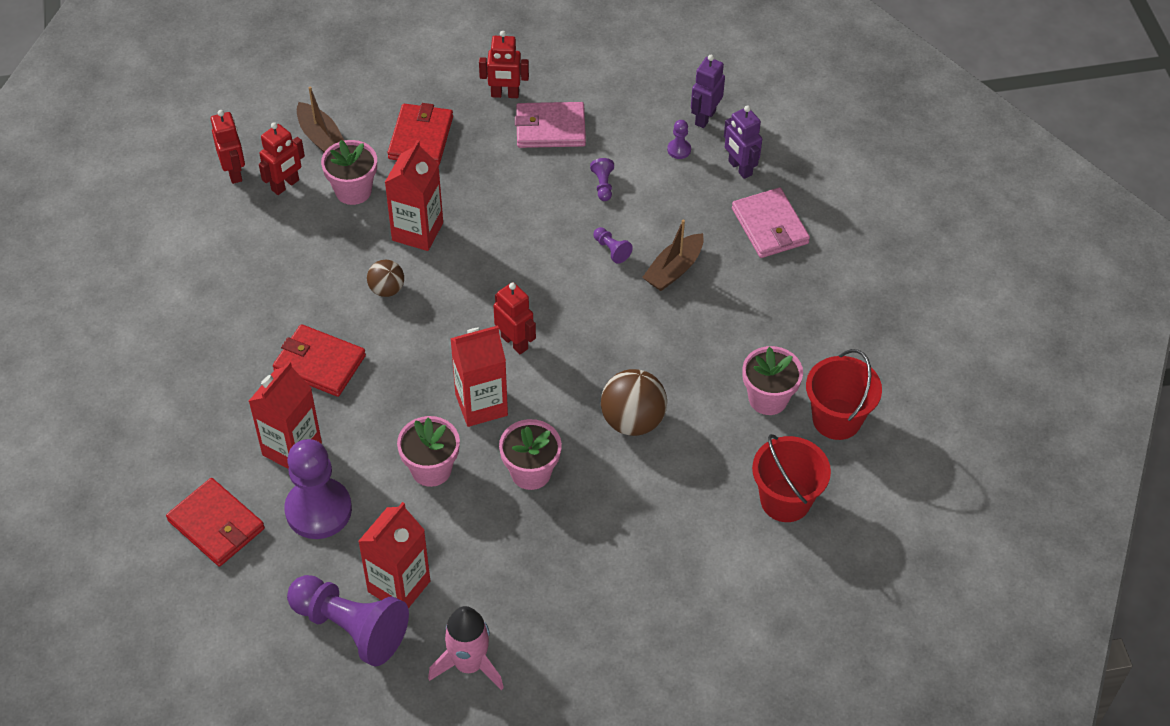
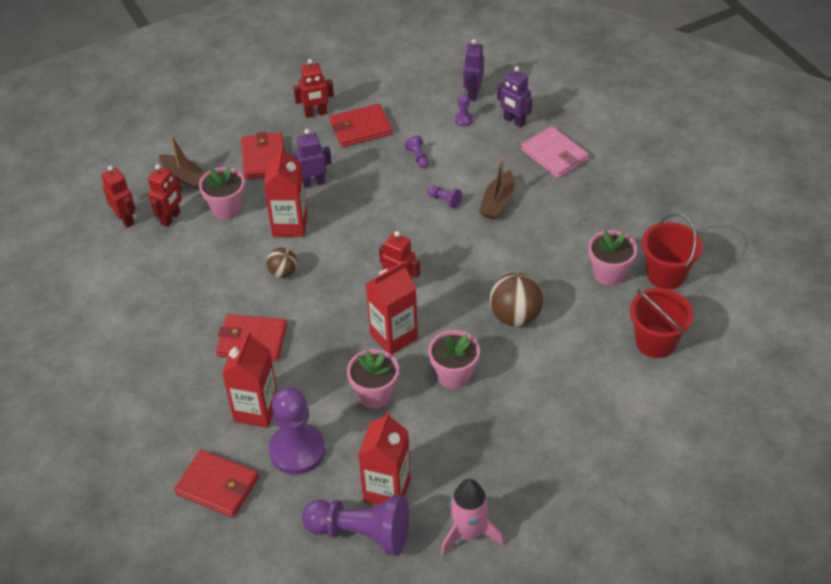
camera: 15 degrees left, 5 degrees down
(466, 184) = (313, 183): none -> purple robot
(550, 128) = (360, 128): pink wallet -> red wallet

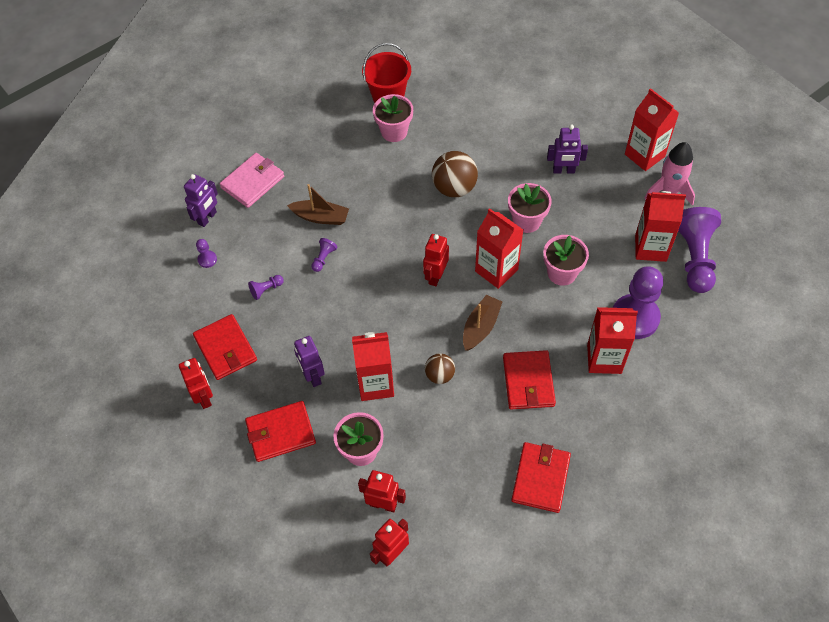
camera: 100 degrees left, 10 degrees up
(185, 178) = (319, 507): brown boat -> brown boat (480, 327)
(217, 486) = (688, 369): red wallet -> red wallet (541, 478)
(472, 93) = (166, 257): purple robot -> purple robot (563, 170)
(532, 520) = (644, 155): none -> red carton
(655, 342) = (460, 98): red bucket -> none

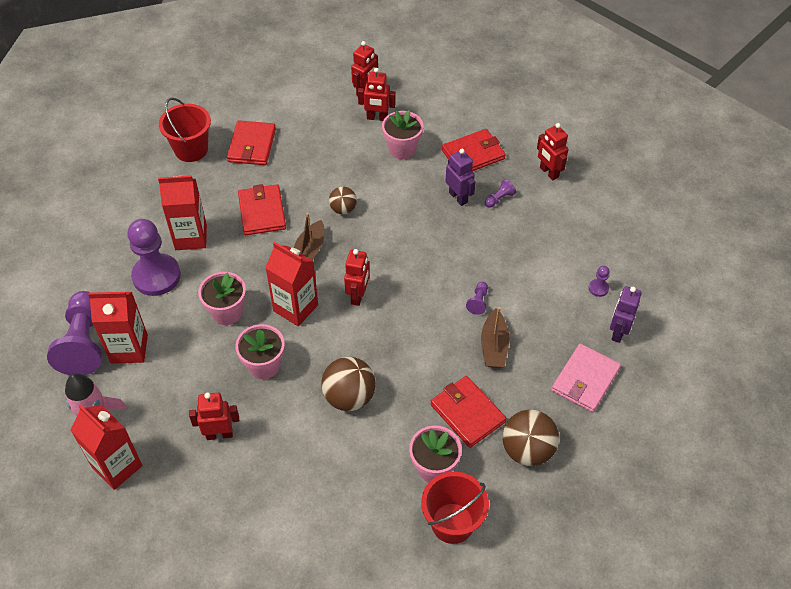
camera: 170 degrees right, 5 degrees down
(225, 349) = (545, 211): red wallet -> red wallet (467, 413)
(266, 289) = (527, 265): purple pawn -> purple pawn (499, 199)
(318, 136) = (527, 450): none -> brown ball
(321, 217) = (494, 346): brown boat -> brown boat turned 90 degrees counterclockwise
(375, 384) = (400, 197): red carton -> none
(563, 170) = (219, 434): purple robot -> red robot
(614, 481) = (191, 149): none -> red bucket

